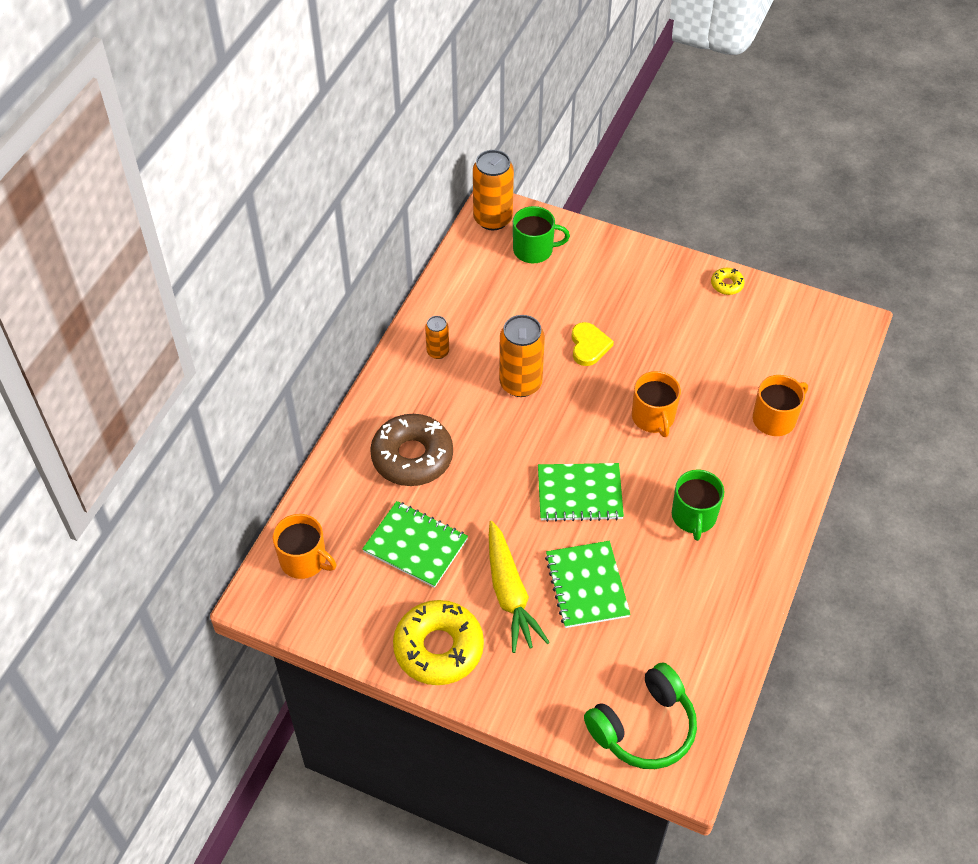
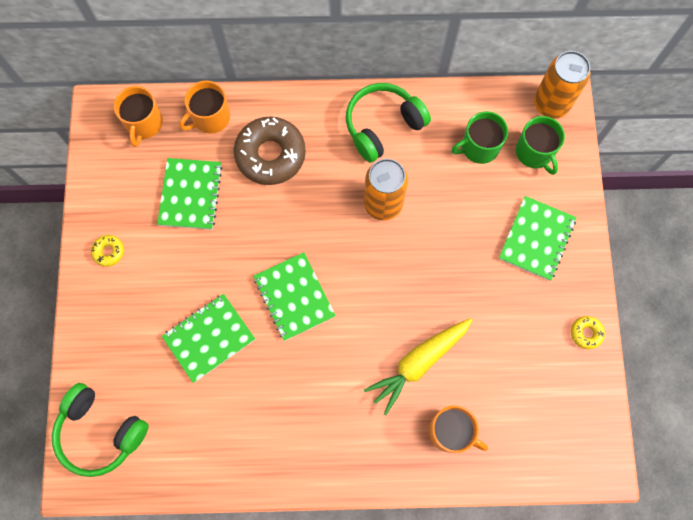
camera: 65 degrees right, 20 degrees up
(438, 352) = (383, 126): orange can -> green headphones
(438, 648) = (109, 252): yellow donut -> yellow donut, size x0.44
(510, 594) = (177, 283): yellow carrot -> yellow carrot (418, 363)
(589, 346) = (451, 242): yellow heart -> none
(620, 282) = (536, 239): none -> green notebook
(653, 417) = (400, 326): orange mug -> orange mug (210, 118)
(694, 516) = (313, 398): green mug -> green mug (479, 147)

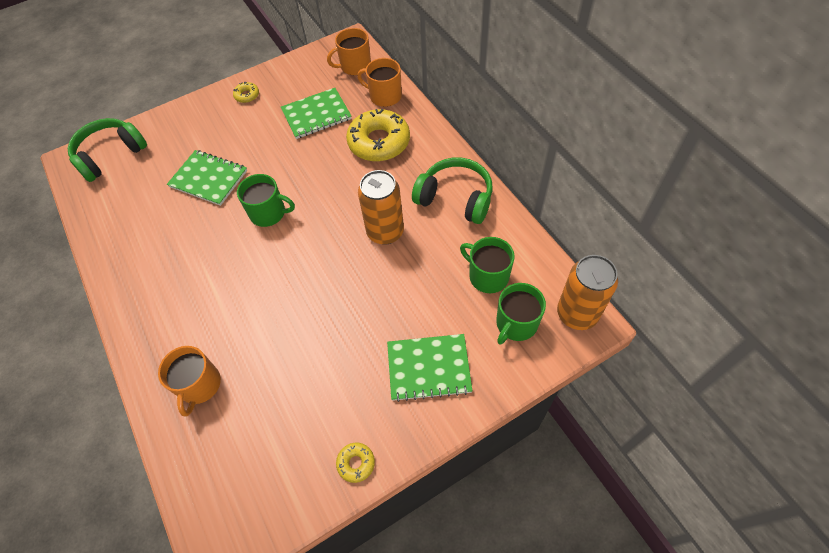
camera: 65 degrees right, 15 degrees down
(101, 432) = (110, 155): green headphones -> green headphones turned 45 degrees clockwise
(270, 154) = (379, 142): brown donut -> yellow donut
(294, 297) = (269, 213): green notebook -> green mug
(418, 363) = (253, 328): yellow carrot -> none

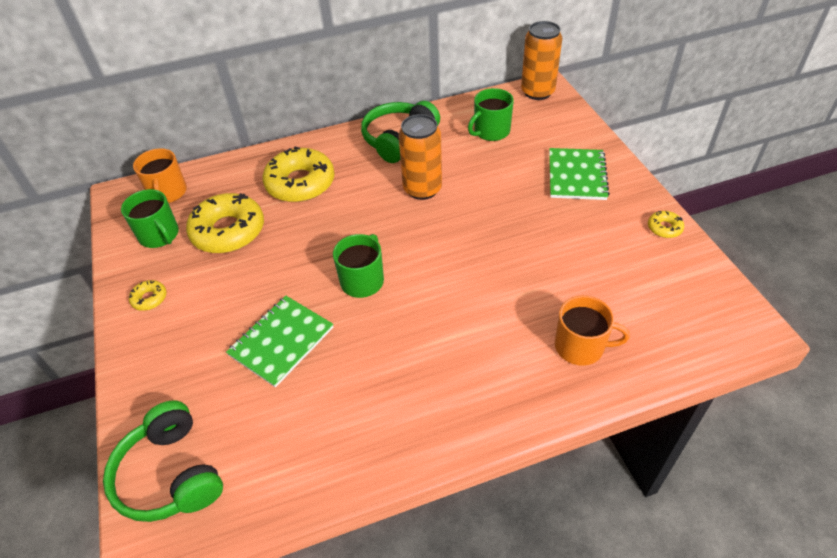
camera: 80 degrees left, 10 degrees down
(316, 115) = (228, 231): green notebook -> yellow donut
(384, 96) = (233, 173): orange mug -> none
(516, 324) = (541, 123): green mug -> green mug (159, 235)

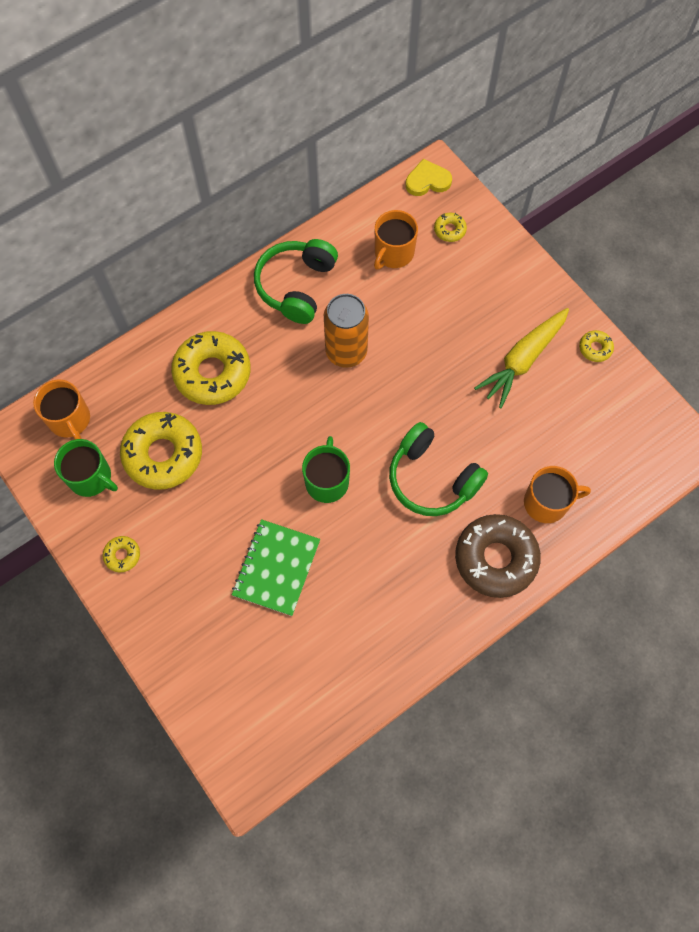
camera: 20 degrees left, 20 degrees up
(171, 474) = (237, 720): green headphones -> green headphones (432, 478)
(491, 131) = (393, 253): green mug -> orange mug
(509, 386) = (495, 558): none -> brown donut
(537, 92) = (427, 181): orange can -> yellow heart
(546, 124) = (449, 230): none -> yellow donut
(577, 175) = (498, 298): green notebook -> none
(587, 224) = (522, 360): none -> yellow carrot

